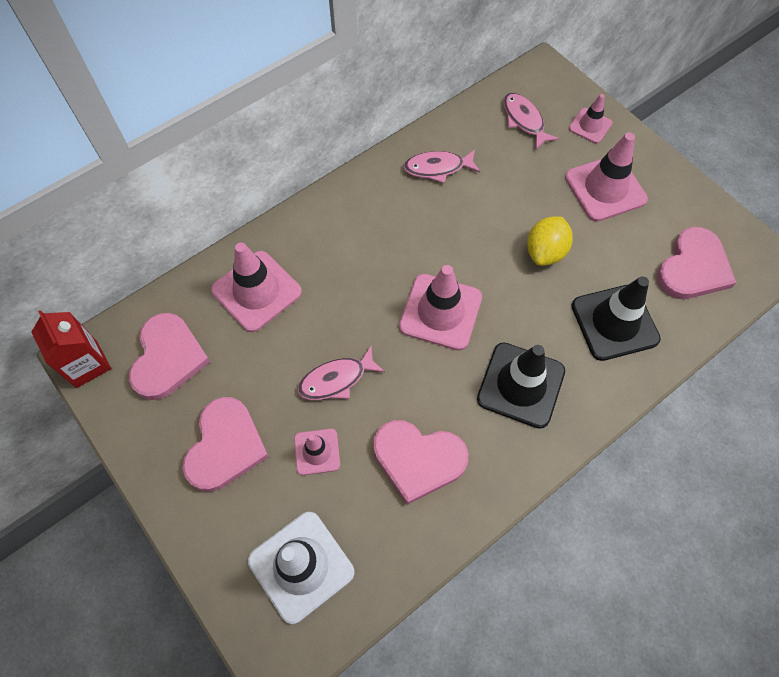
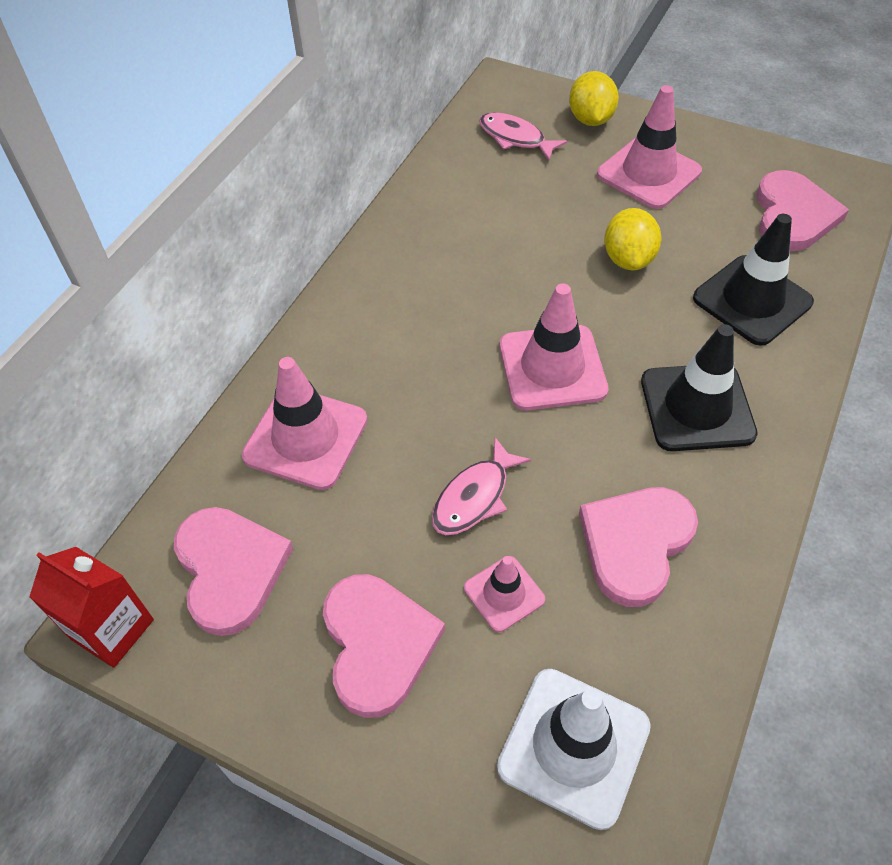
camera: 25 degrees left, 10 degrees down
(418, 459) = (635, 544): pink heart -> pink heart turned 135 degrees clockwise
(437, 168) = (448, 219): pink fish -> none
(590, 126) = (590, 119): pink traffic cone -> yellow lemon

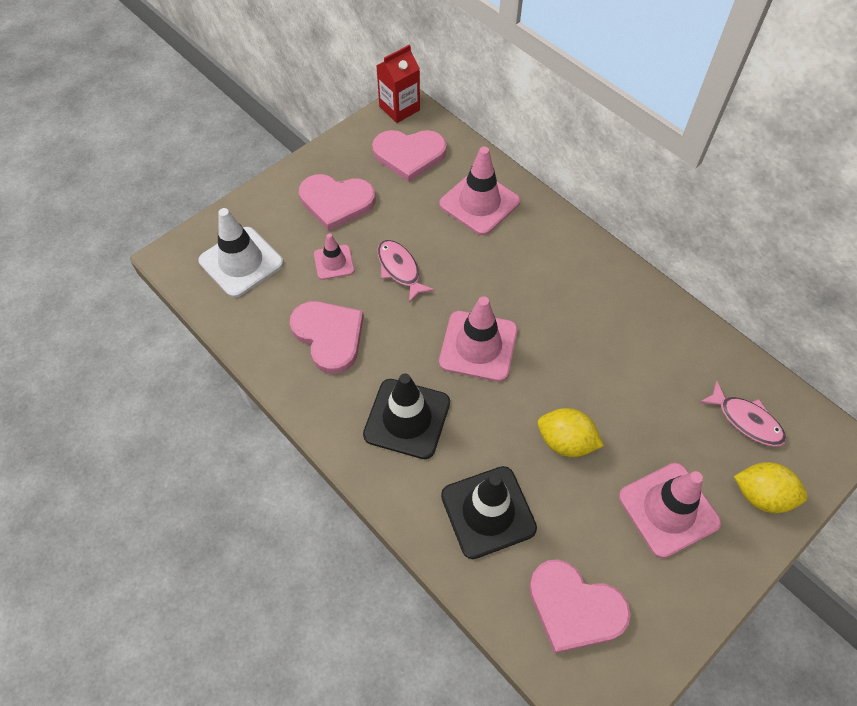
camera: 110 degrees right, 5 degrees up
(515, 138) = (746, 420): pink fish -> pink fish turned 75 degrees clockwise

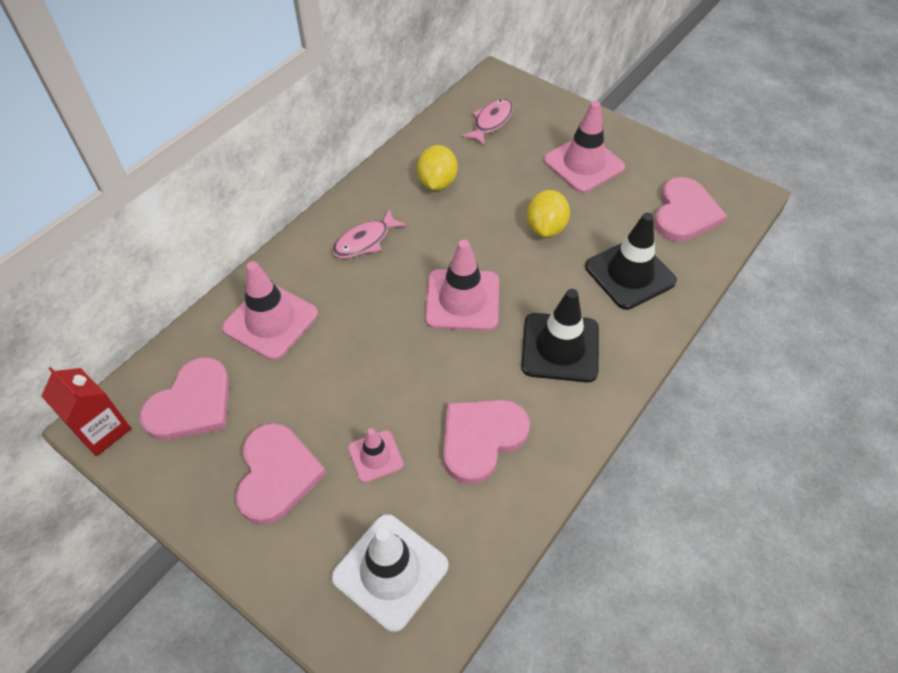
camera: 100 degrees left, 5 degrees down
(400, 269) = (376, 384): pink fish -> pink fish (365, 241)
(409, 155) = (192, 404): pink heart -> pink heart turned 45 degrees clockwise
(761, 495) = (553, 116): yellow lemon -> yellow lemon (437, 182)

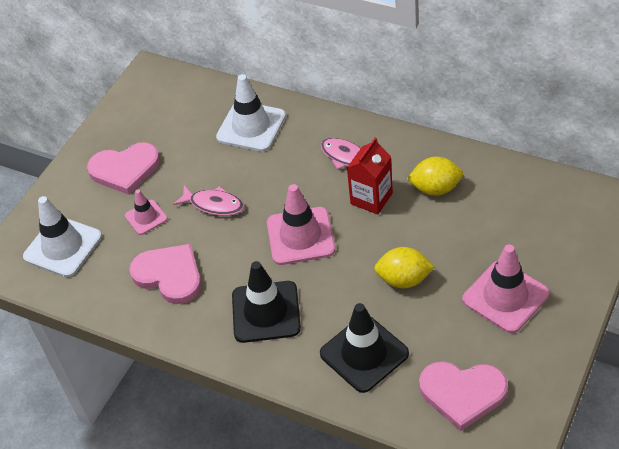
camera: 85 degrees right, 5 degrees down
(102, 430) = (145, 75): red carton -> red carton (371, 198)
(192, 404) = (172, 110): pink heart -> none
(270, 321) = (251, 127): pink traffic cone -> white traffic cone
(491, 122) = (538, 210): pink fish -> pink fish (214, 205)

